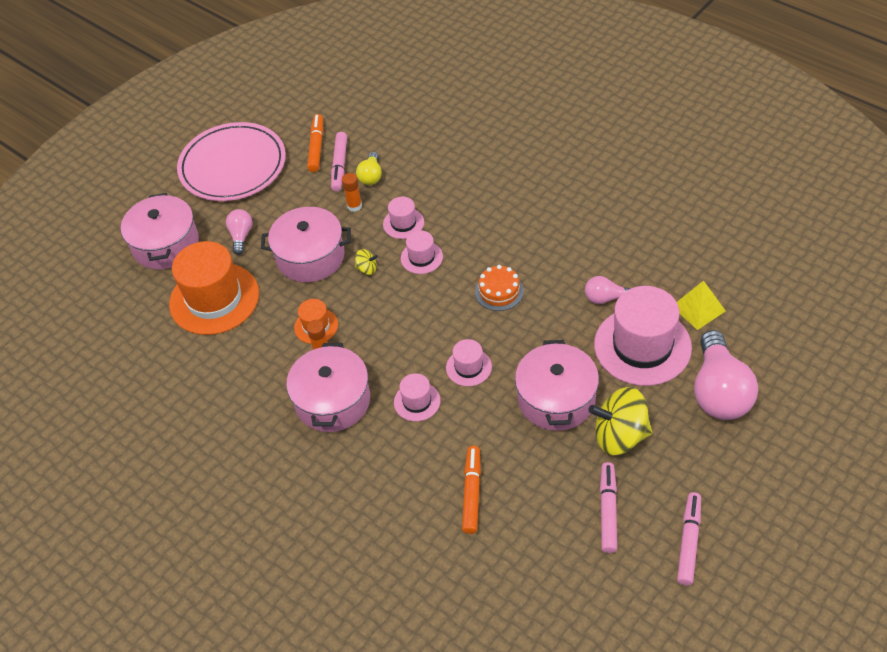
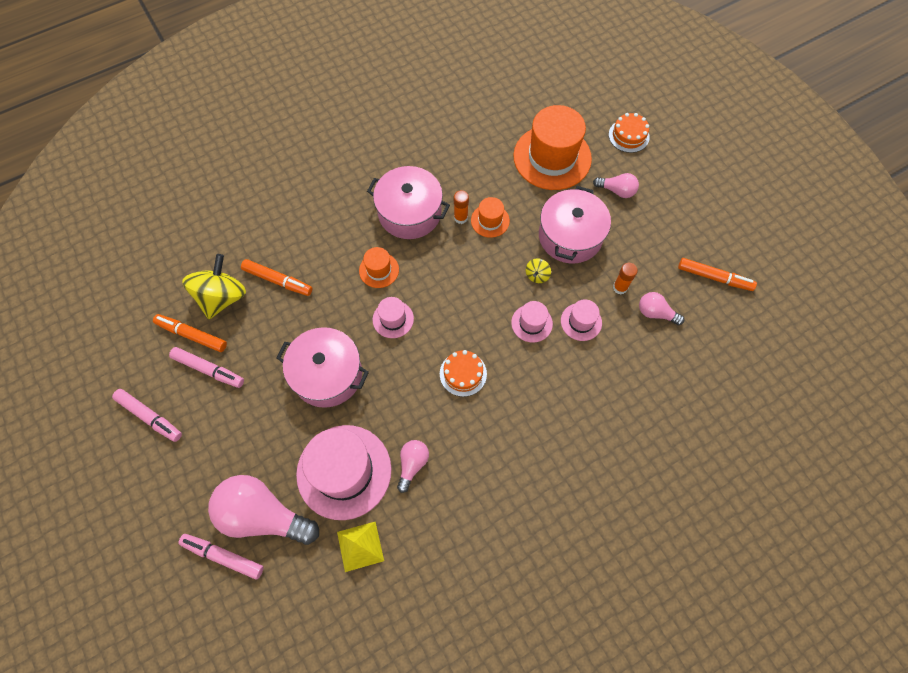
camera: 105 degrees right, 15 degrees up
(165, 244) = (628, 136): pink pot -> orange cake
(233, 166) = (711, 203): pink plate -> none
(339, 165) = (680, 290): pink marker -> pink marker (223, 556)
(371, 176) = (655, 313): yellow light bulb -> pink light bulb
(417, 401) = (379, 270): pink hat -> orange hat
(578, 548) = (192, 335): none -> orange marker
(620, 436) = (266, 409): yellow spinning top -> yellow spinning top (222, 297)

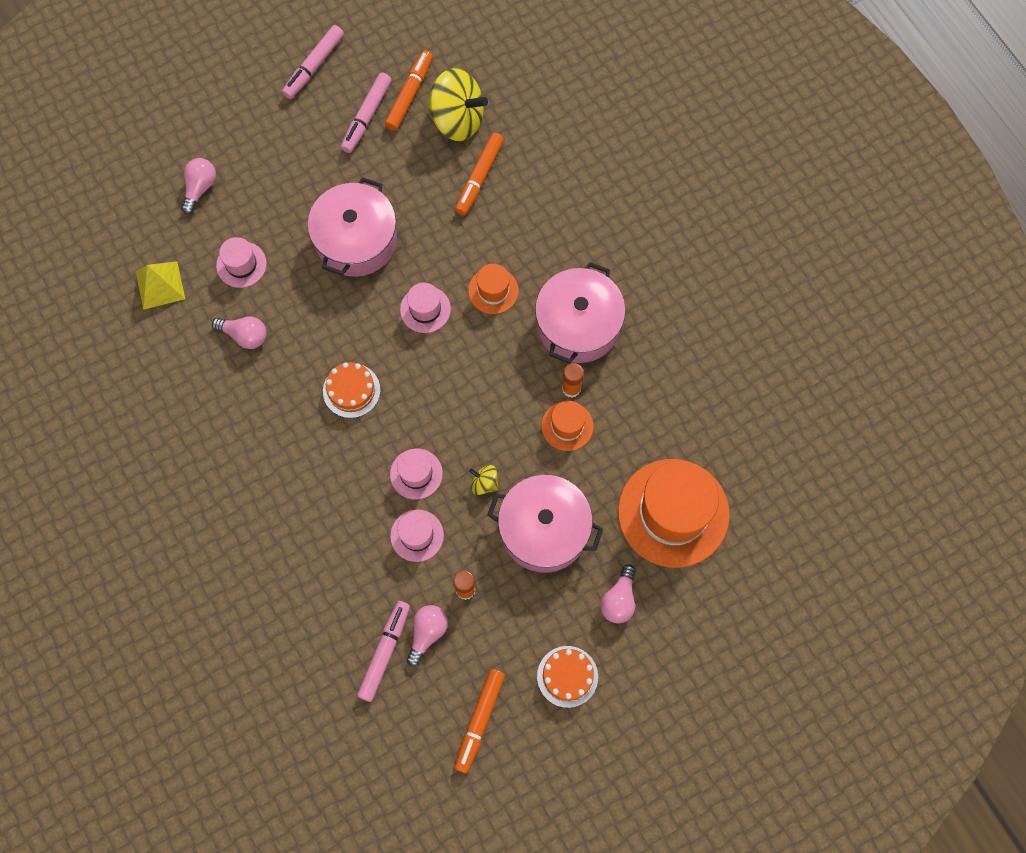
camera: 90 degrees right, 5 degrees up
(223, 556) = (161, 155): pink marker -> pink marker (385, 652)
(263, 515) = (200, 188): pink light bulb -> pink light bulb, size x0.50
(344, 471) = (241, 264): pink hat -> pink hat, size x0.48
(628, 136) = (716, 626): orange cake -> orange cake (567, 676)

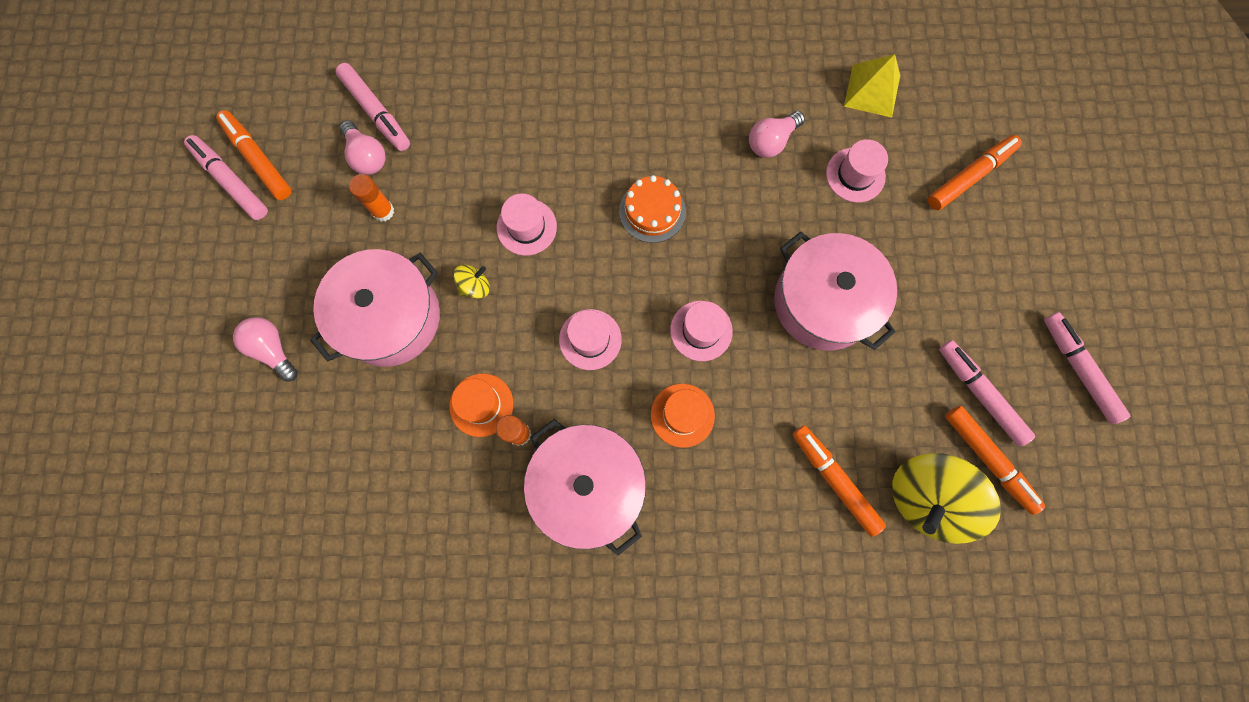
camera: 120 degrees right, 5 degrees up
(200, 188) = (969, 176): pink light bulb -> orange marker
(417, 535) = (465, 195): pink hat -> pink hat (590, 339)
(510, 730) = (231, 181): none -> pink marker
(567, 676) = (239, 258): orange cake -> none
(673, 513) = (318, 460): orange hat -> none

